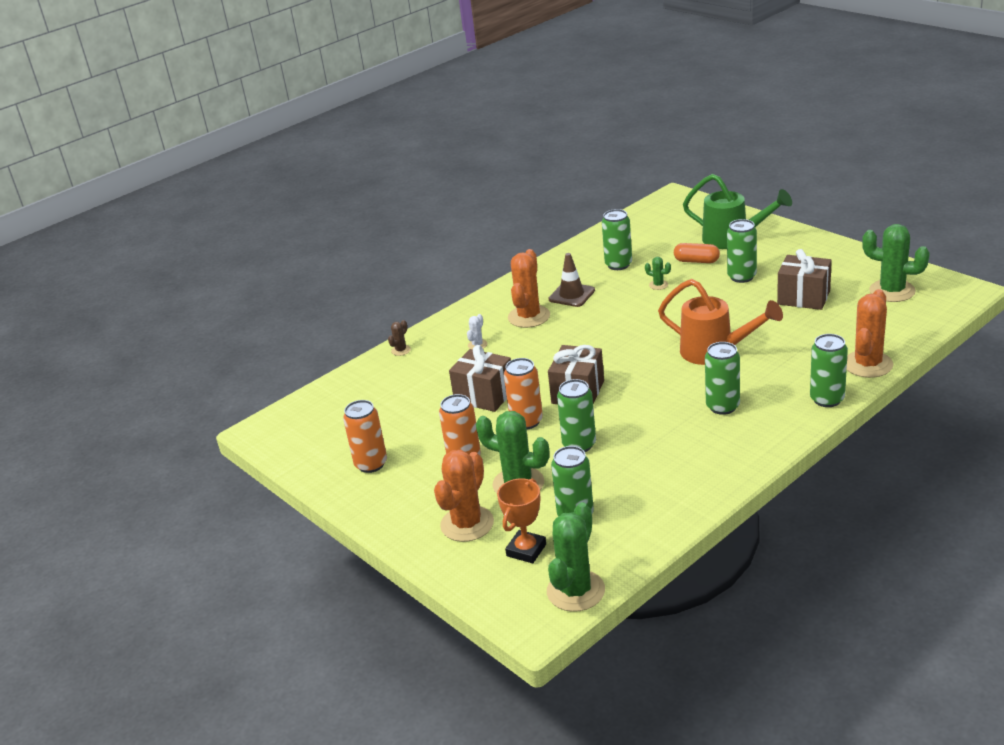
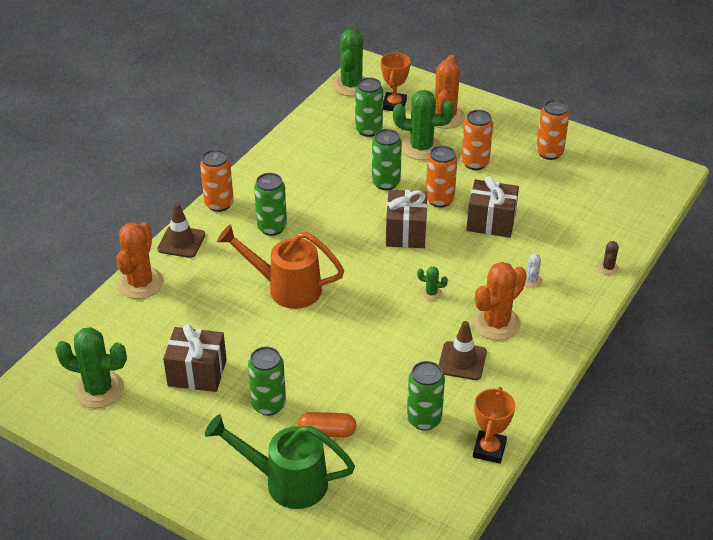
camera: 160 degrees right, 10 degrees up
(529, 317) = (496, 323): orange cactus -> orange cactus turned 45 degrees clockwise
(577, 249) = (489, 450): none -> orange trophy
(658, 285) = (365, 384): green cactus -> green cactus (431, 293)
(783, 436) = (219, 204): none -> orange can
(827, 399) = (181, 242): green can -> brown traffic cone

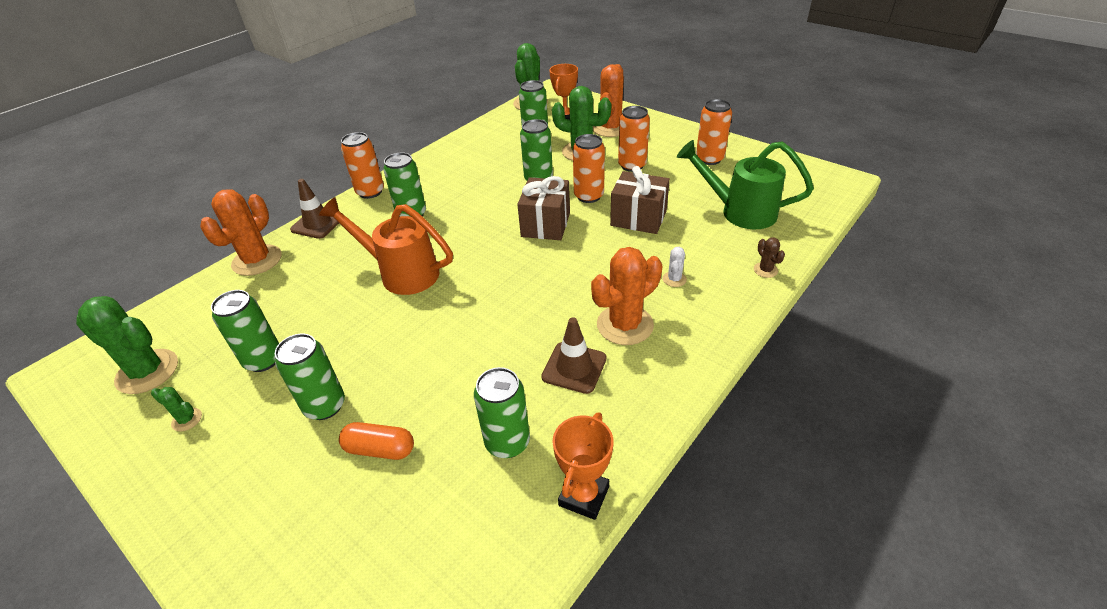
camera: 10 degrees right, 0 degrees up
(197, 373) = (263, 360): brown gift -> green can
(286, 481) = (299, 518): green watering can -> green watering can (739, 212)
(431, 293) = (557, 287): green cactus -> green cactus (187, 419)
(608, 268) = (765, 270): brown cactus -> brown cactus turned 45 degrees counterclockwise

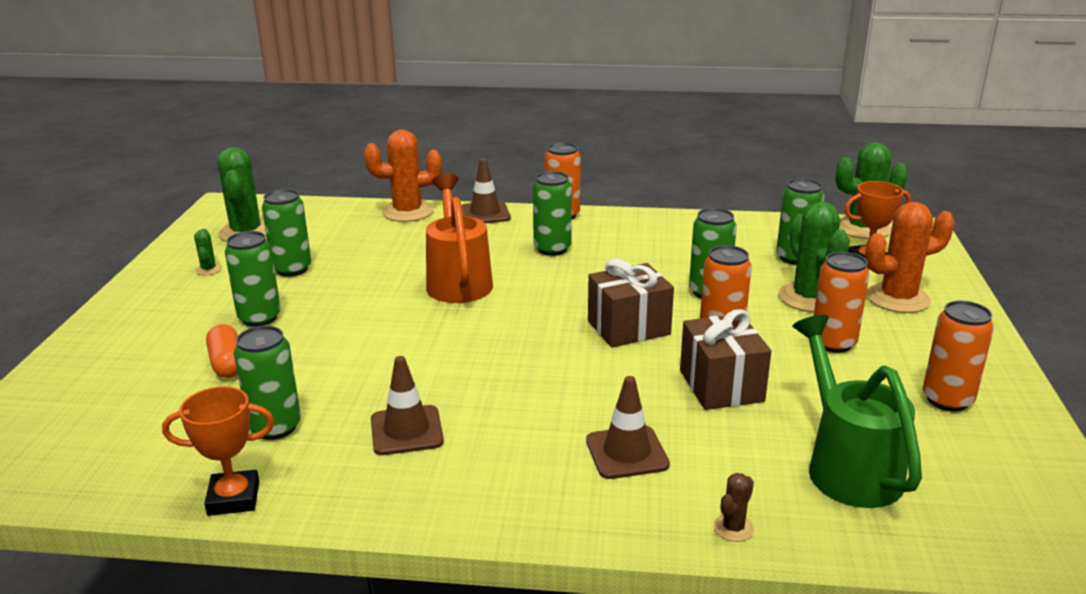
camera: 55 degrees right, 15 degrees down
(625, 325) = (505, 442): orange cactus -> none
(674, 279) = (627, 453): white cactus -> brown traffic cone

